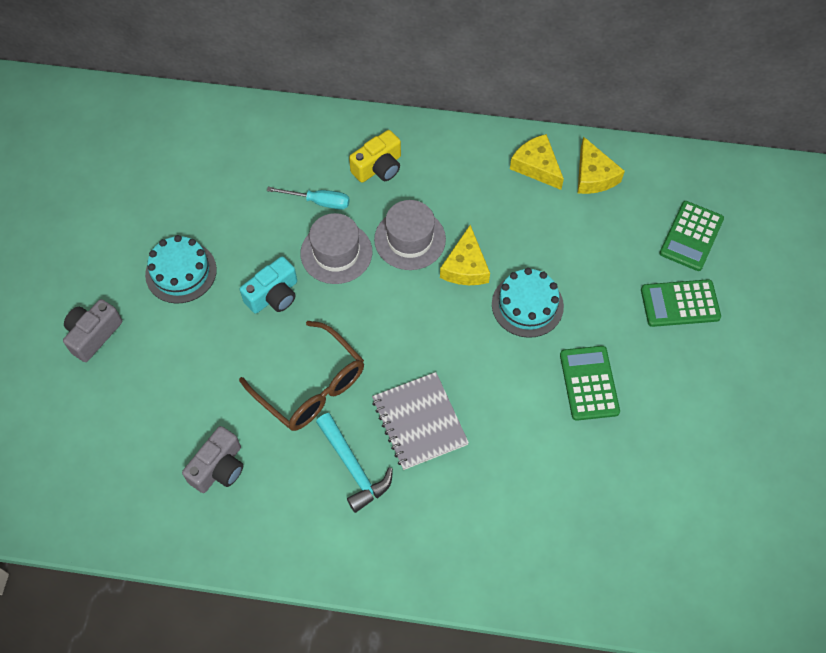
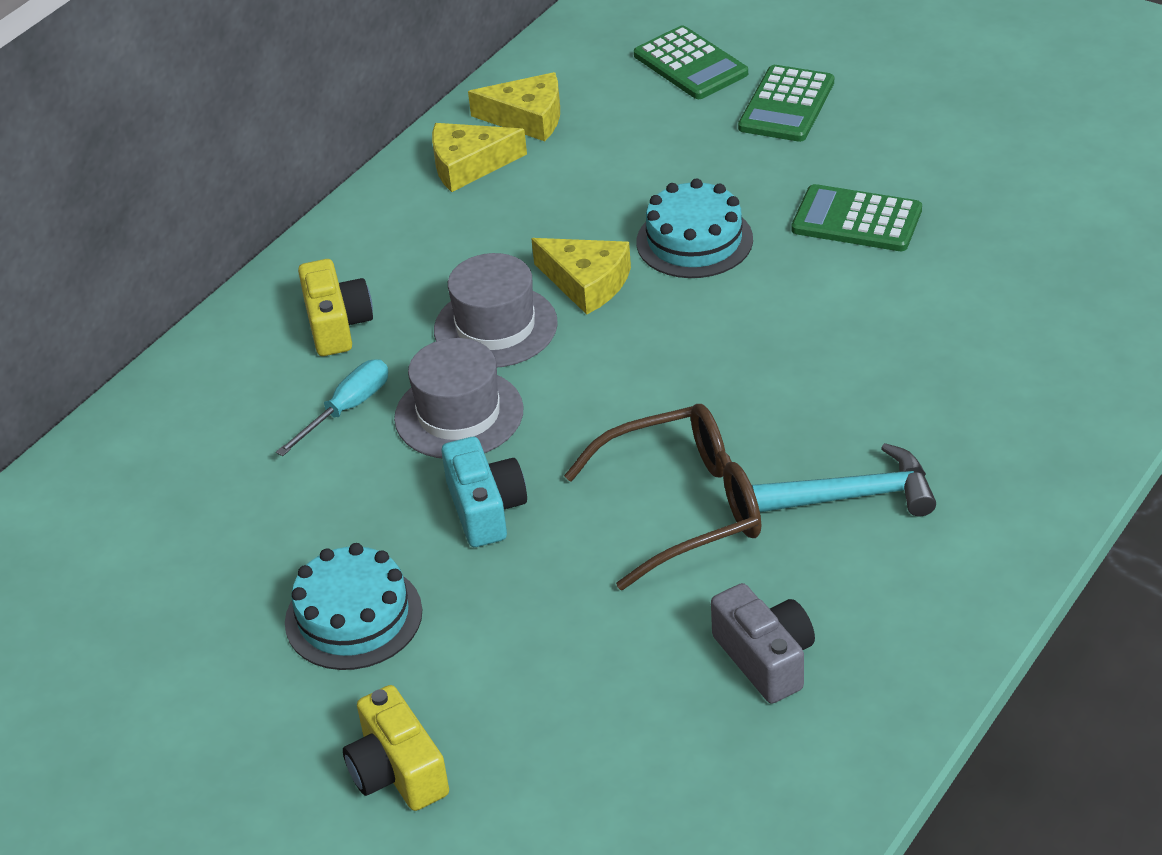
camera: 60 degrees left, 20 degrees down
(93, 335) = (397, 771): grey camera -> yellow camera
(419, 422) = (818, 403): grey notebook -> none

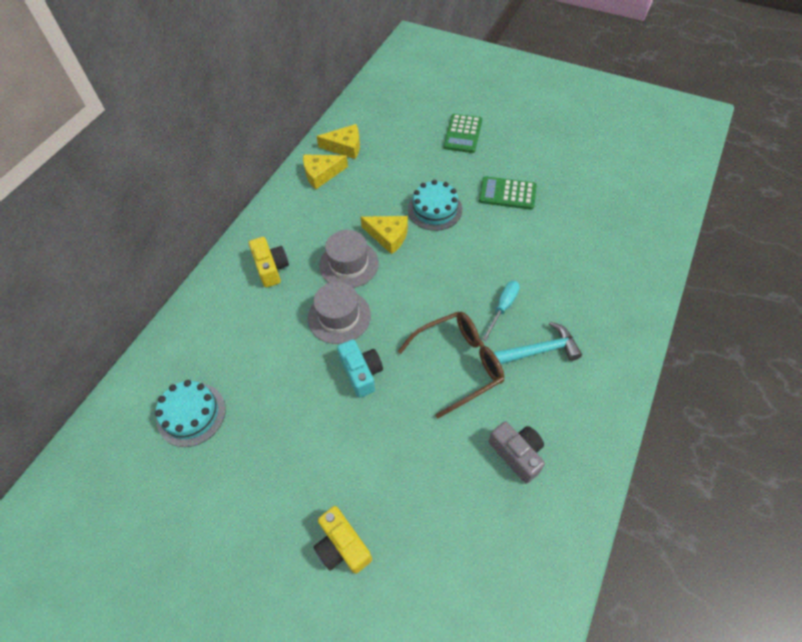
camera: 10 degrees left, 15 degrees up
(347, 409) = (283, 317): turquoise screwdriver -> turquoise screwdriver (503, 307)
(353, 617) = (304, 446): turquoise cake -> turquoise cake (191, 414)
(690, 64) = (415, 115): green calculator -> none

